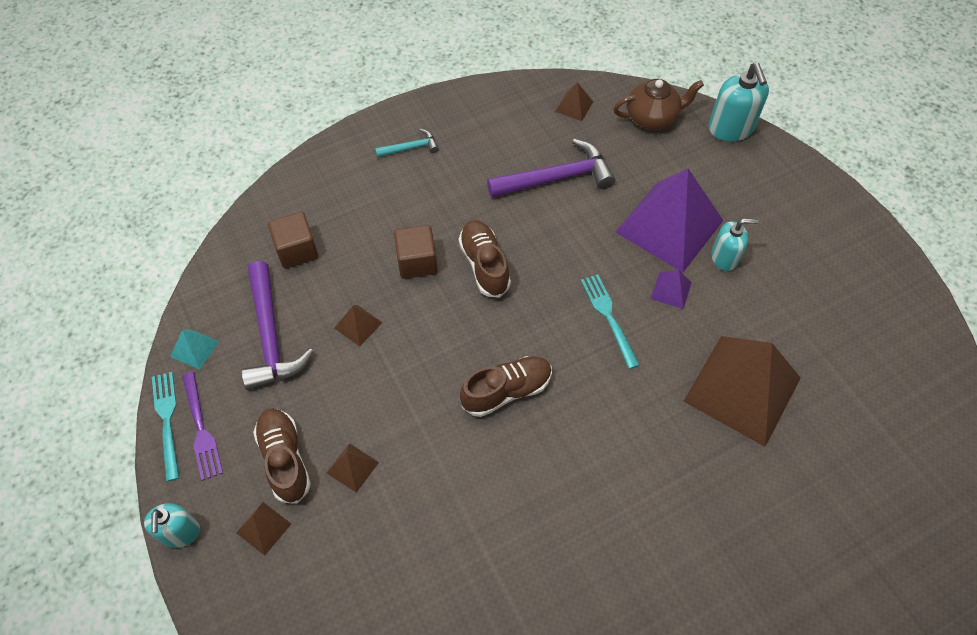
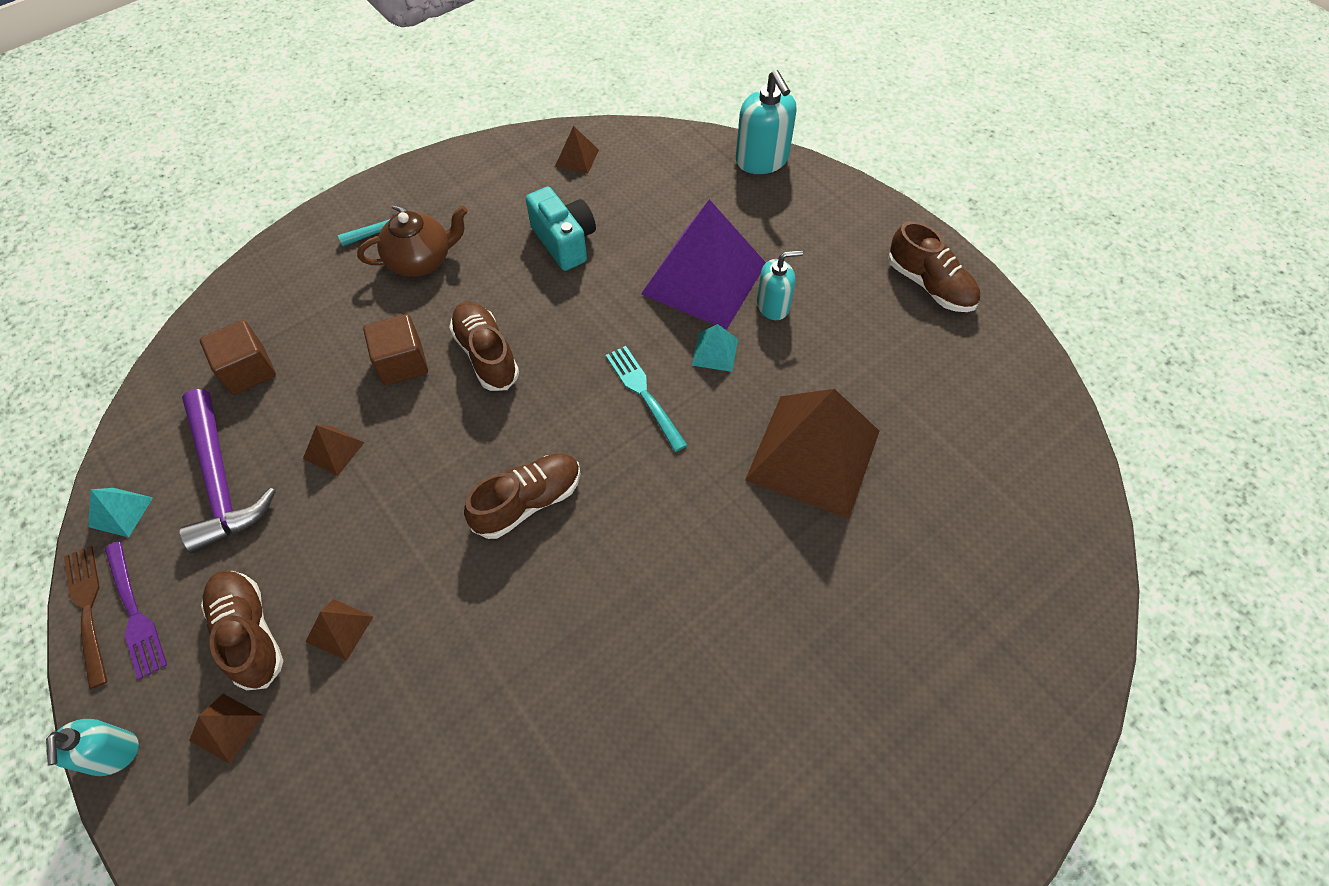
camera: 10 degrees left, 0 degrees up
(167, 421) = (88, 610): turquoise fork -> brown fork
(556, 178) = (564, 242): purple hammer -> turquoise camera
(652, 118) = (670, 159): brown teapot -> brown teapot (421, 260)
(671, 290) = (715, 352): purple pyramid -> turquoise pyramid
(861, 259) = (930, 285): none -> brown shoe

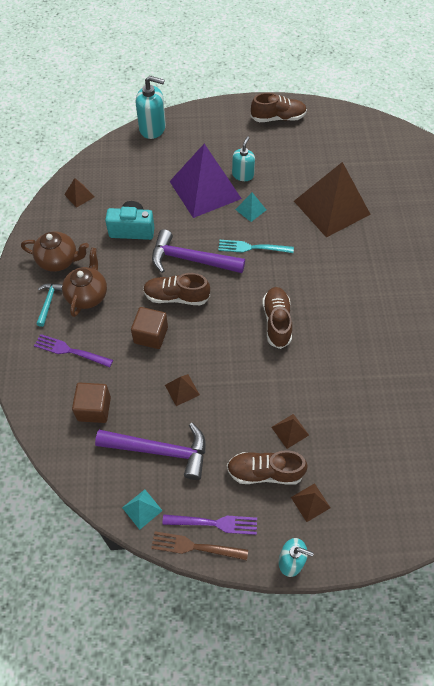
camera: 55 degrees left, 0 degrees up
(323, 295) = (70, 351): none -> purple fork
(456, 201) = (59, 260): none -> brown teapot
(564, 334) = (191, 259): none -> purple hammer

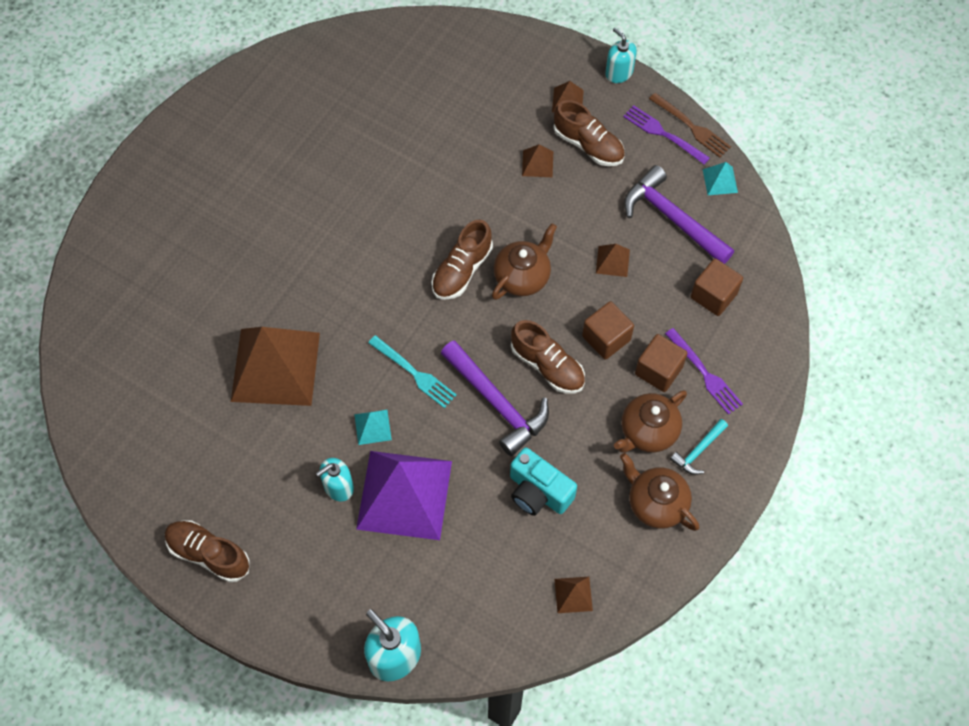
camera: 145 degrees left, 5 degrees up
(103, 335) = (658, 370): none -> brown cube
(234, 341) = (522, 277): none -> brown teapot

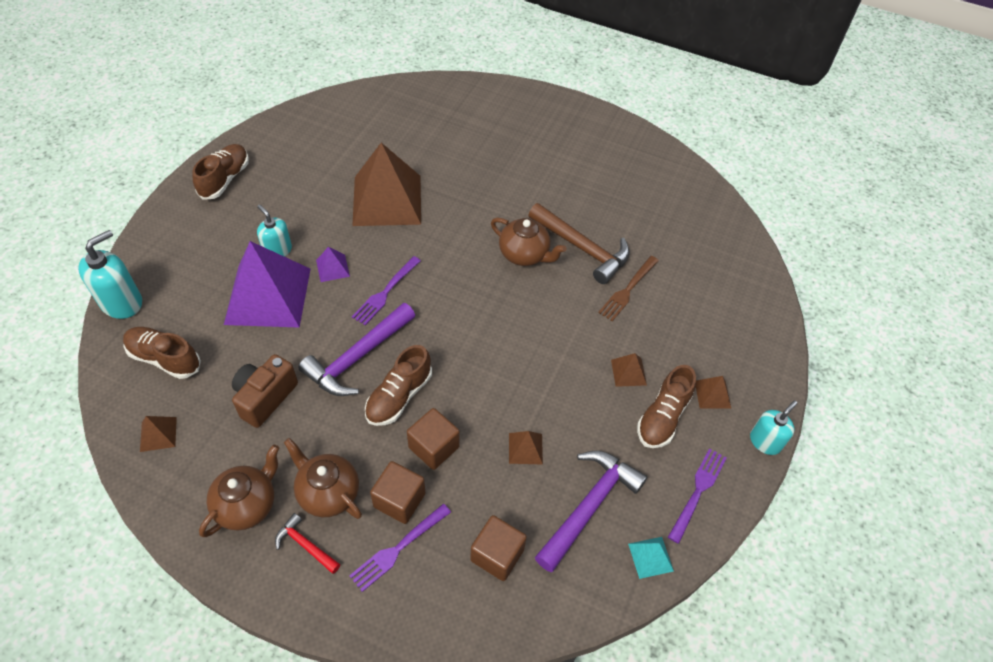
camera: 80 degrees right, 10 degrees down
(373, 427) = (333, 268): turquoise pyramid -> purple pyramid
(378, 178) = (582, 248): none -> brown hammer
(414, 373) = (386, 292): turquoise fork -> purple fork
(461, 270) = (495, 319): brown shoe -> brown shoe (164, 358)
(522, 277) = (495, 368): brown teapot -> brown teapot (524, 254)
(538, 492) = (265, 398): turquoise camera -> brown camera
(691, 127) = (716, 522): brown fork -> brown fork (628, 290)
(698, 451) = (305, 545): turquoise hammer -> red hammer

